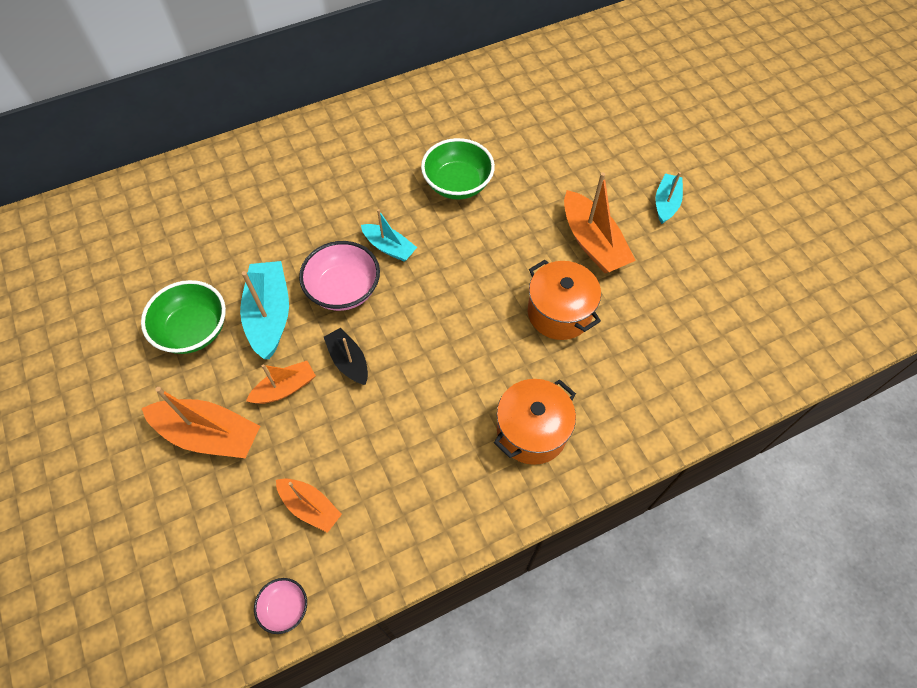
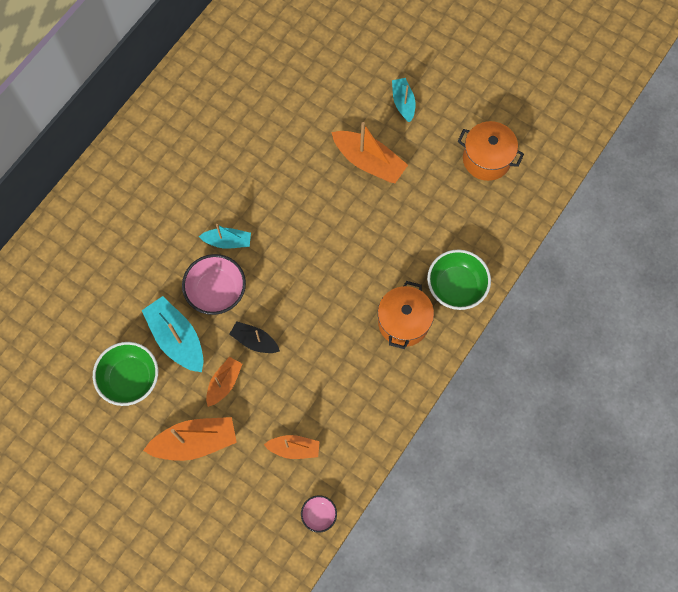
camera: 30 degrees left, 10 degrees up
(457, 184) = (245, 164): green bowl -> green bowl (456, 287)
(559, 313) = (375, 229): orange pot -> orange pot (486, 159)

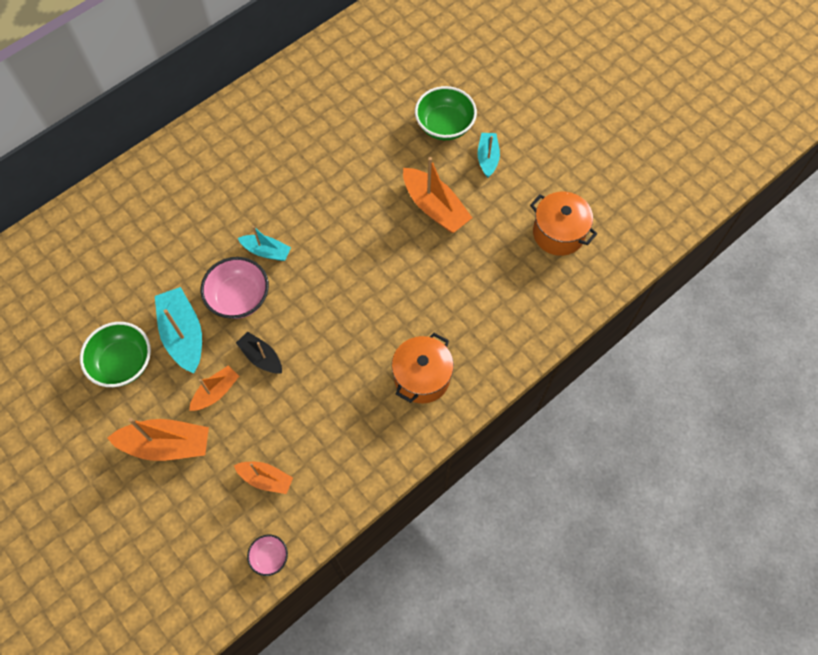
camera: 15 degrees right, 5 degrees down
(456, 287) = (489, 354): green bowl -> green bowl (444, 125)

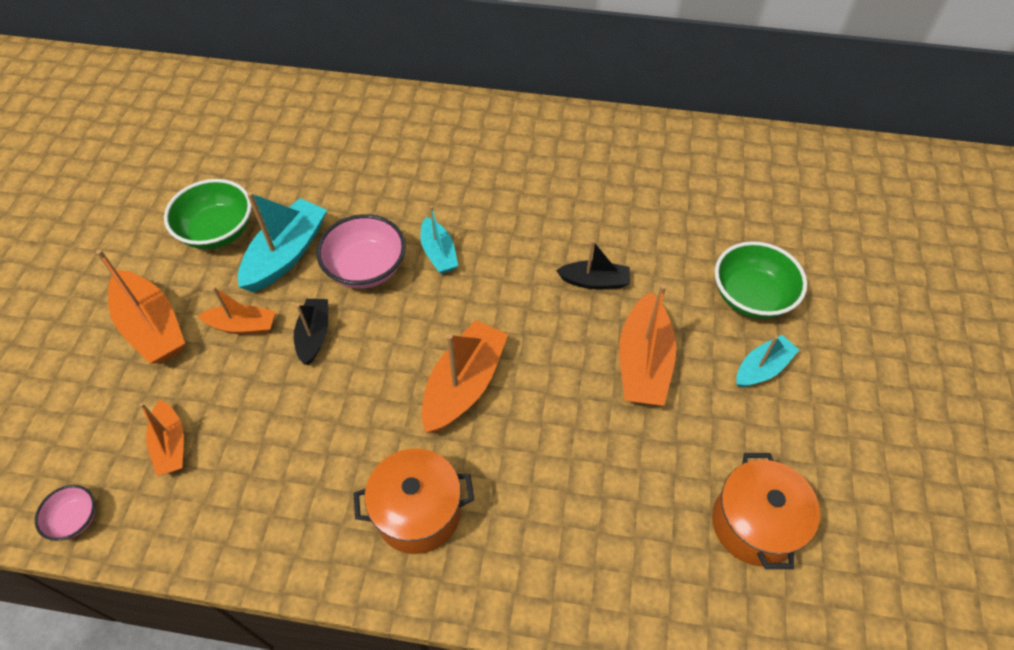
camera: 50 degrees right, 10 degrees down
(364, 189) = (594, 281): none -> black boat
(368, 302) = (464, 385): none -> orange boat

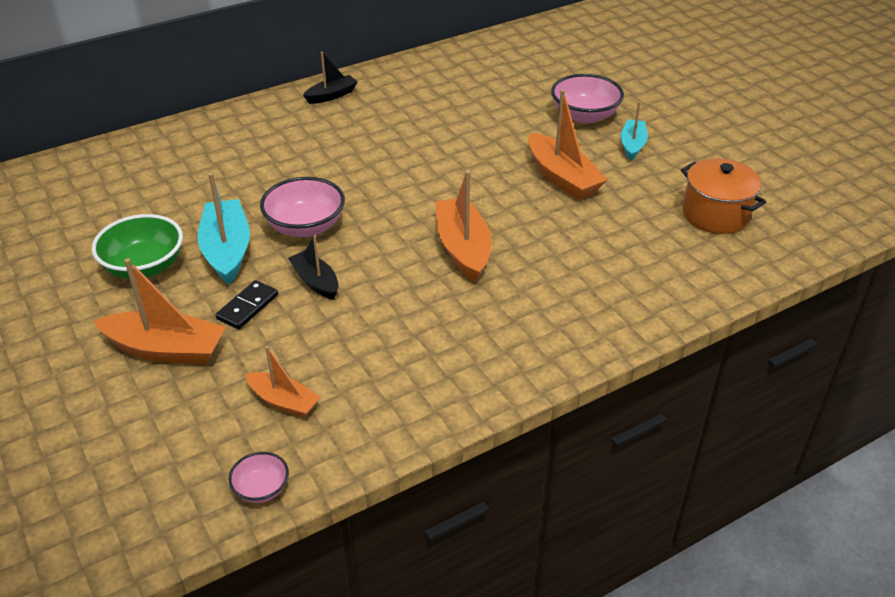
camera: 40 degrees left, 15 degrees down
(242, 326) = (248, 307): orange boat -> black domino
(418, 512) = (519, 325): orange pot -> none
(439, 253) = (351, 192): turquoise boat -> none
(594, 281) = (480, 154): black boat -> black boat (331, 95)
(751, 297) = (584, 116): green bowl -> pink bowl

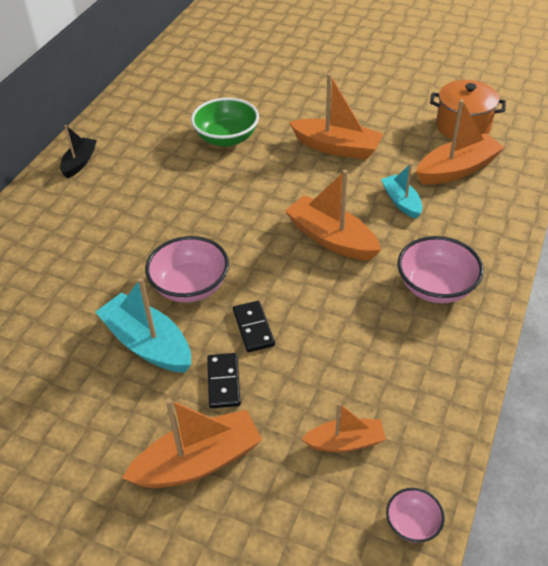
camera: 35 degrees left, 5 degrees up
(144, 267) = (89, 401): green bowl -> green bowl (226, 138)
(315, 281) = (253, 328): black boat -> black domino
(584, 116) = (298, 92): pink bowl -> pink bowl (436, 287)
(632, 145) = (355, 100): turquoise boat -> turquoise boat (401, 202)
(658, 248) = (457, 169): none -> orange boat

